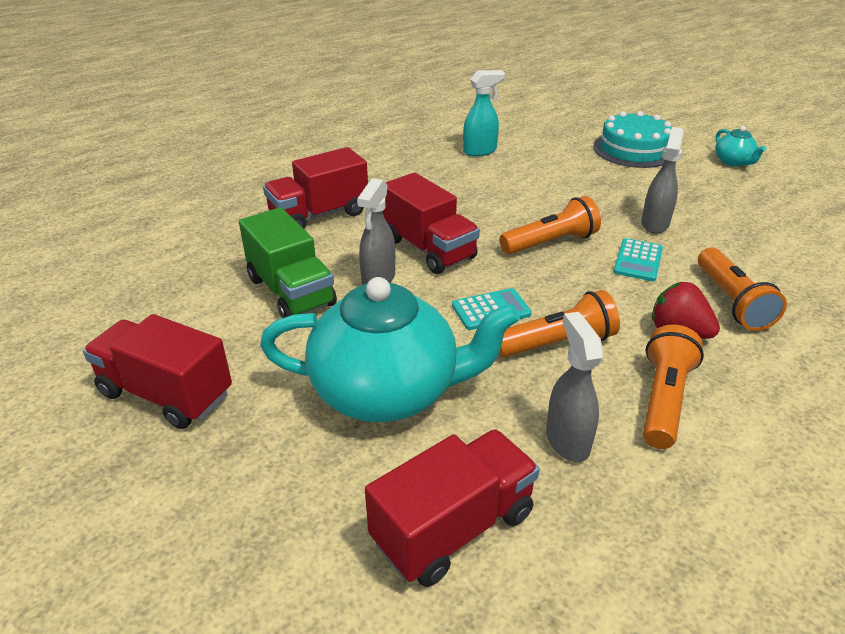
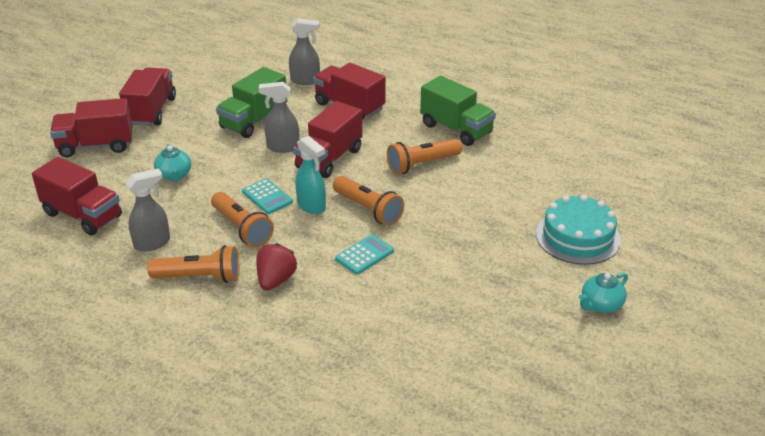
camera: 70 degrees right, 0 degrees up
(224, 484) = (96, 145): none -> red truck
(388, 391) = (174, 175): turquoise teapot -> turquoise teapot, size x0.43
(420, 164) = (456, 129): none -> green truck
(480, 151) = (504, 152): turquoise spray bottle -> turquoise spray bottle (311, 206)
(638, 260) = (364, 255): turquoise calculator -> turquoise calculator turned 135 degrees clockwise
(655, 224) = (431, 260): grey spray bottle -> grey spray bottle (305, 80)
(732, 302) = (327, 306): orange flashlight -> orange flashlight (422, 165)

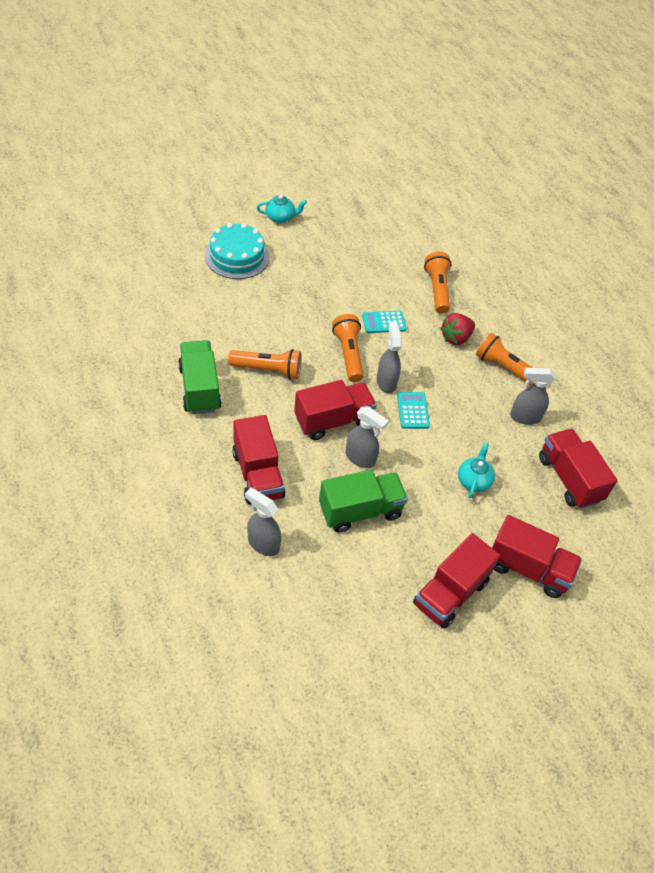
camera: 150 degrees left, 15 degrees up
(242, 228) = (451, 392): orange flashlight -> orange flashlight (437, 289)
(311, 206) = (386, 382): turquoise spray bottle -> grey spray bottle

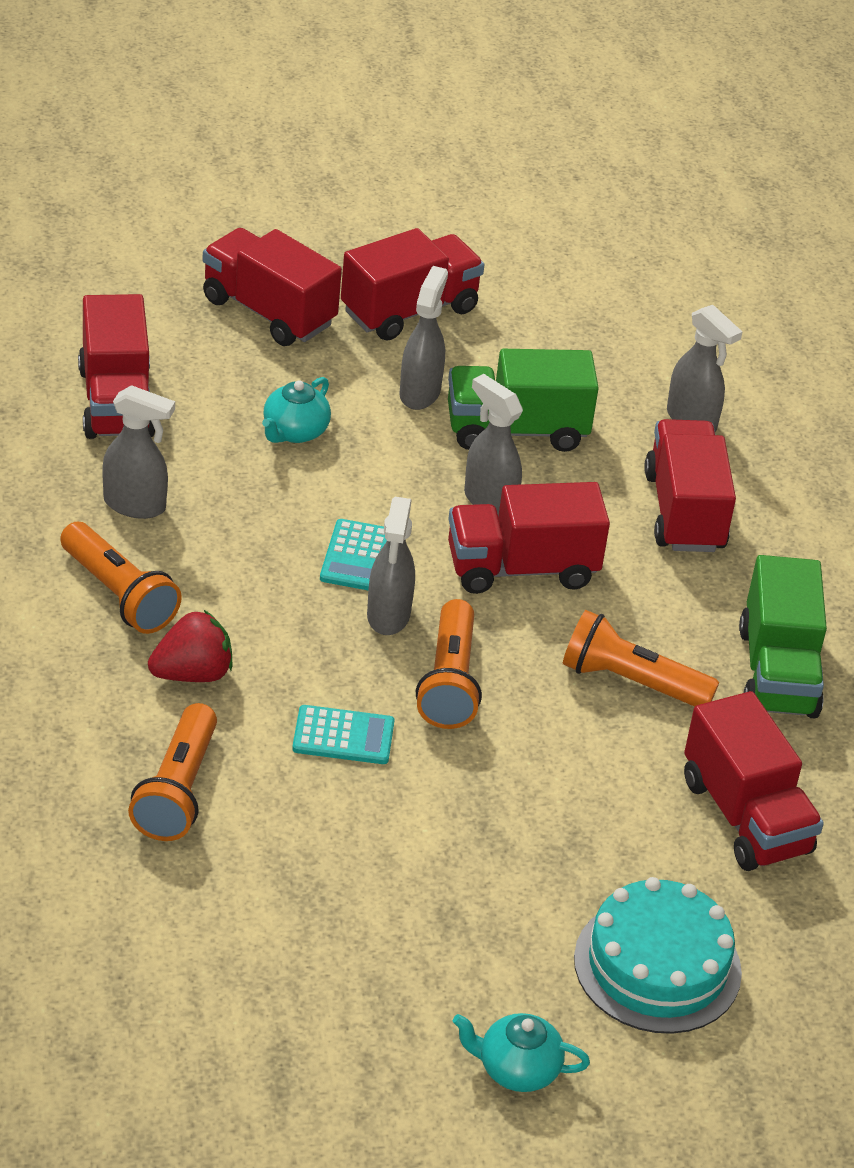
camera: 165 degrees left, 10 degrees down
(208, 318) = (745, 816): none -> red truck
(420, 526) = (420, 392): none -> grey spray bottle

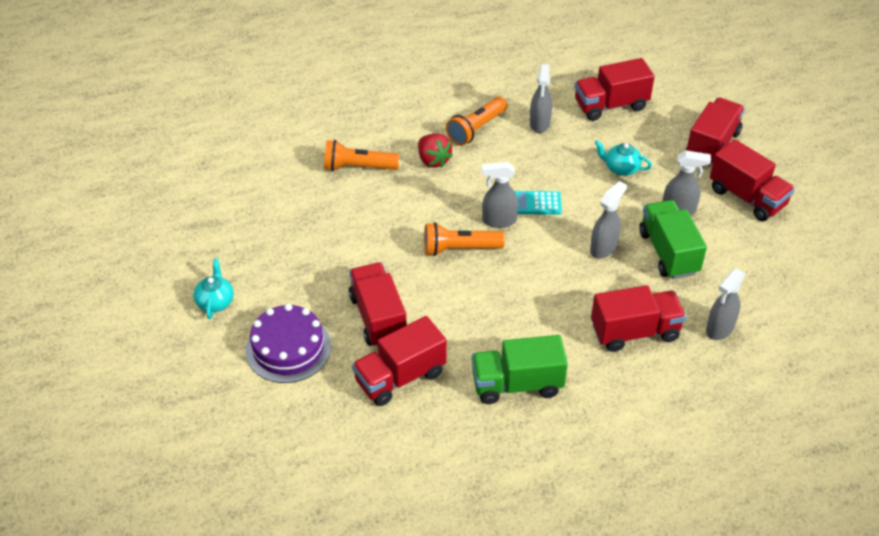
camera: 85 degrees right, 5 degrees up
(343, 736) = (409, 216): turquoise calculator -> none
(521, 568) = (556, 267): red truck -> red truck (378, 318)
(630, 682) = (485, 320): orange flashlight -> none
(657, 965) = (288, 348): turquoise cake -> purple cake

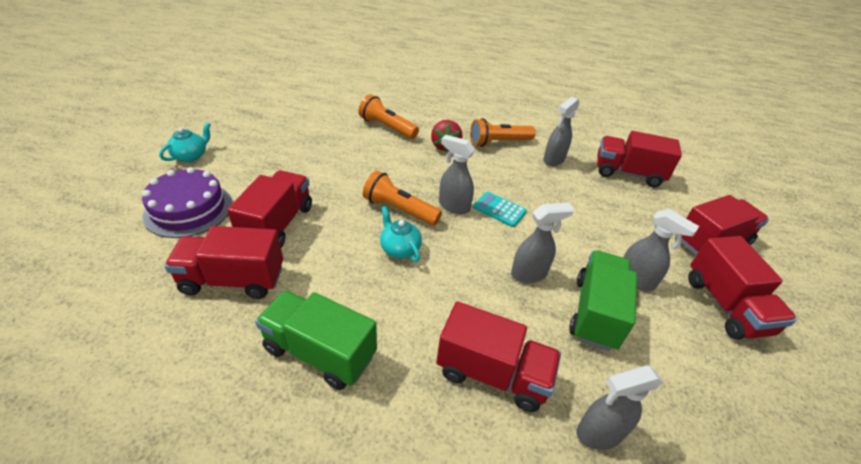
camera: 30 degrees right, 5 degrees down
(621, 168) = (601, 219): turquoise teapot -> turquoise teapot (399, 248)

